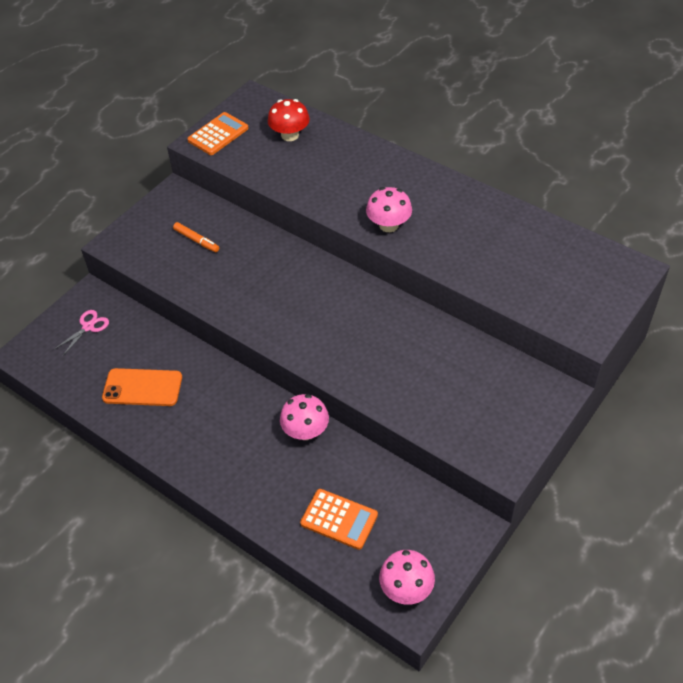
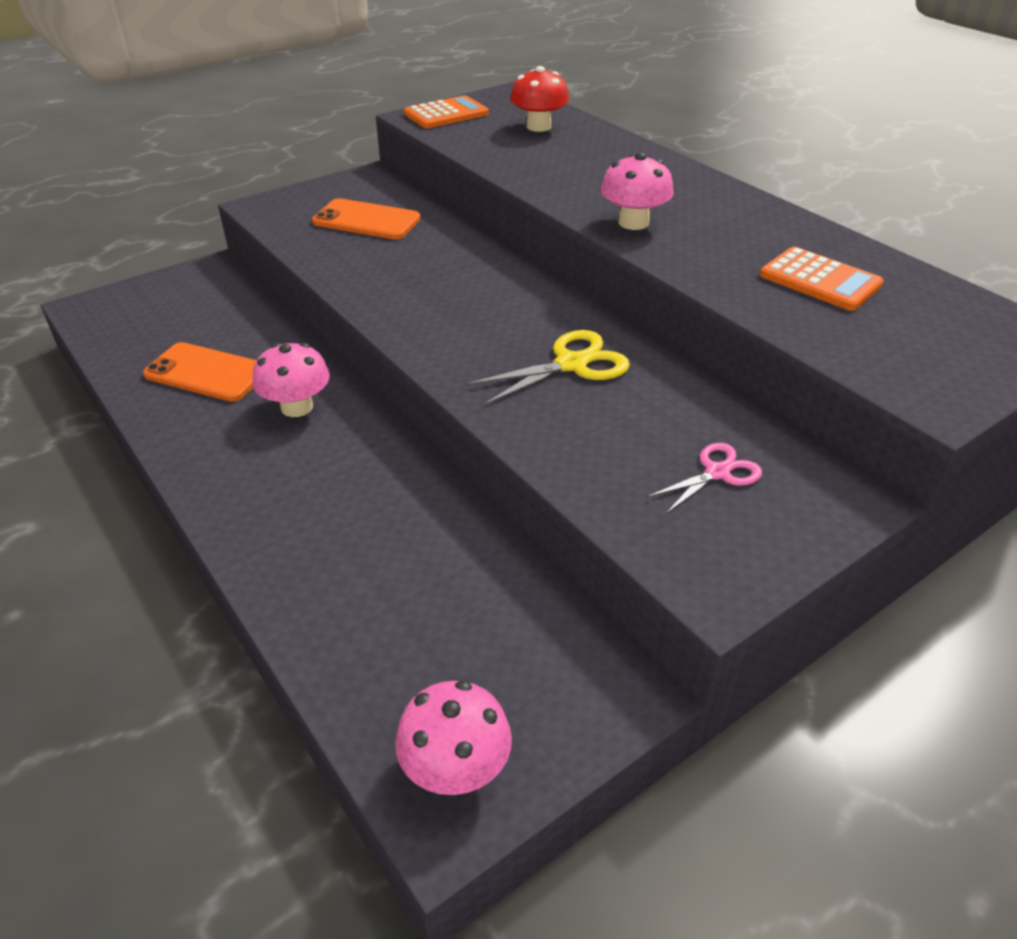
camera: 15 degrees right, 10 degrees down
(88, 327) = (186, 297): pink scissors -> pink scissors (717, 473)
(196, 240) = (366, 220): orange marker -> orange phone
(305, 431) = (405, 476): pink mushroom -> pink mushroom (297, 407)
(339, 519) = (391, 614): orange calculator -> orange calculator (820, 280)
(381, 337) = (571, 364): none -> yellow scissors

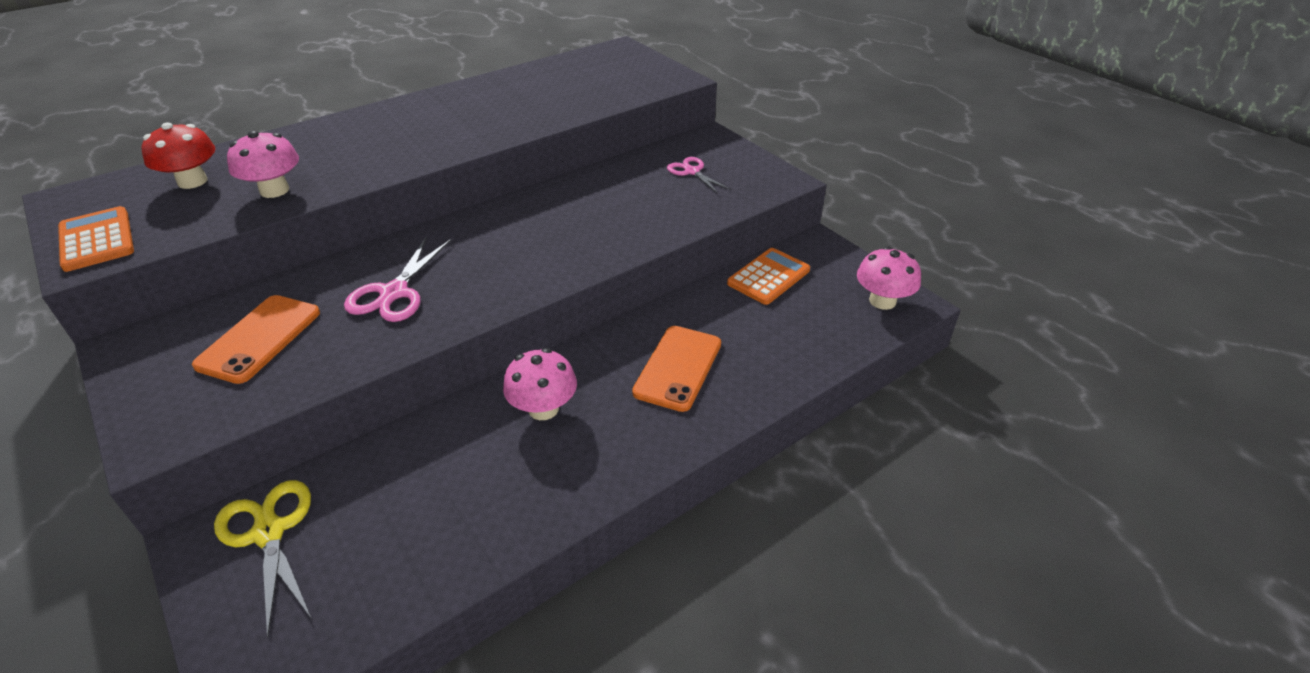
camera: 90 degrees left, 0 degrees up
(207, 373) = (467, 492): orange phone -> orange phone (678, 368)
(421, 269) = (394, 293): none -> pink scissors
(571, 364) = (573, 216): yellow scissors -> yellow scissors (269, 532)
(633, 223) = (440, 144): pink mushroom -> pink mushroom (274, 190)
(820, 280) = (548, 90): orange calculator -> orange calculator (768, 277)

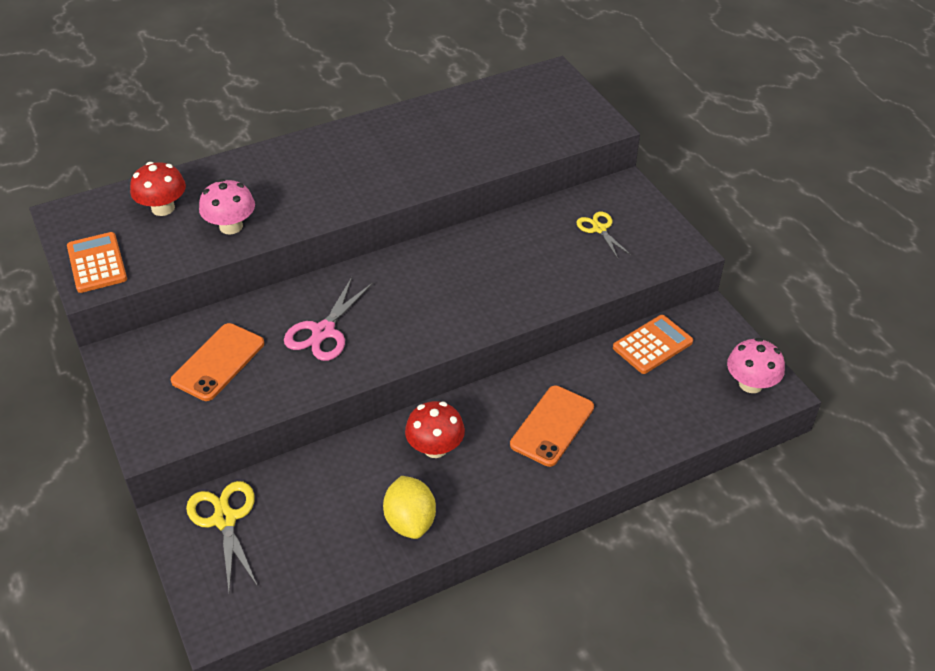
camera: 10 degrees right, 5 degrees up
(521, 499) = (410, 521): none -> yellow lemon
(543, 408) = (435, 448): pink mushroom -> red mushroom
(692, 172) = (599, 229): pink scissors -> yellow scissors

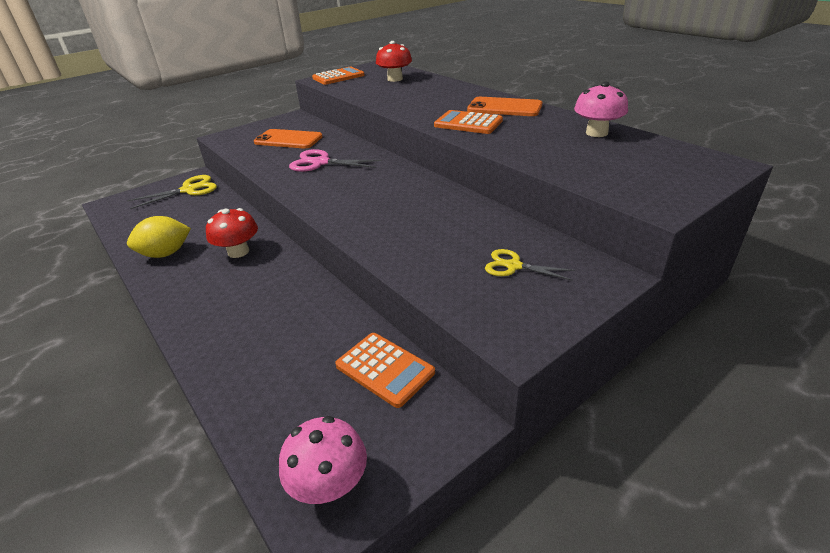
camera: 80 degrees right, 10 degrees down
(231, 226) = (384, 95): pink mushroom -> pink mushroom (596, 133)
(382, 178) = (468, 123): none -> orange calculator
(552, 426) = (258, 309): orange phone -> orange phone (504, 108)
(599, 229) = (513, 266): yellow scissors -> yellow scissors turned 120 degrees counterclockwise

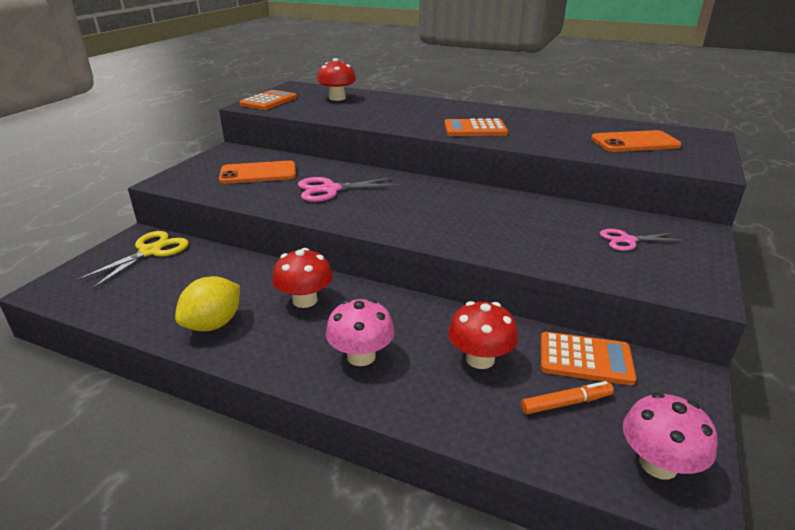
camera: 30 degrees left, 5 degrees down
(301, 338) = (480, 359): none -> red mushroom
(321, 401) = (566, 403): none -> orange marker
(504, 108) = (485, 113): orange phone -> orange phone (635, 142)
(513, 266) = (627, 240): yellow scissors -> pink scissors
(596, 133) = (590, 124): pink mushroom -> pink mushroom (361, 356)

